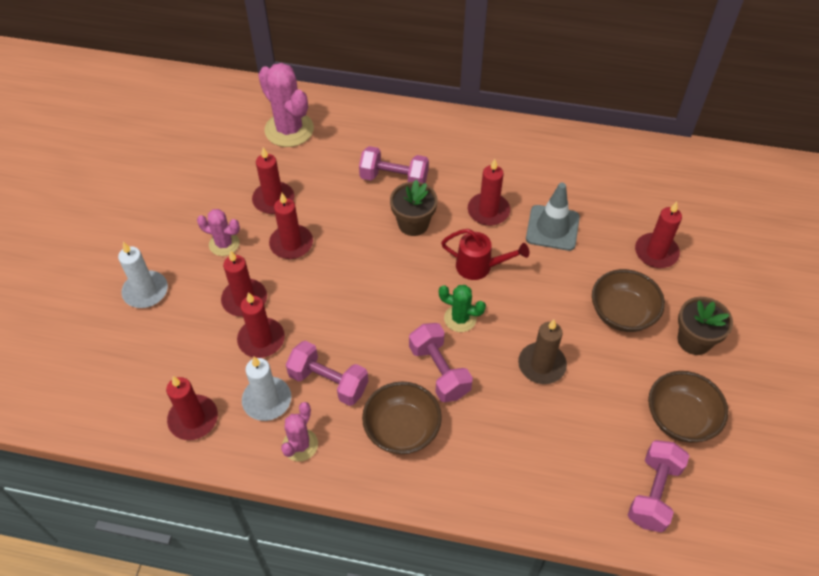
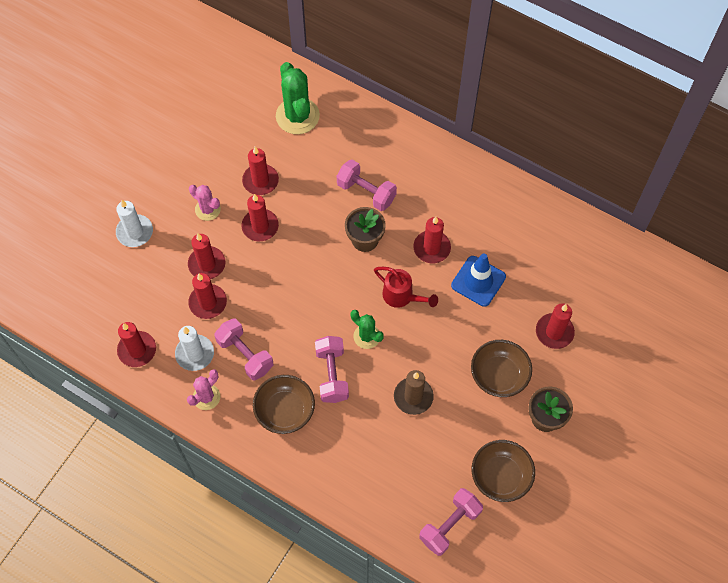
camera: 20 degrees right, 10 degrees up
(289, 129) = (297, 116): pink cactus -> green cactus
(552, 228) = (478, 281): grey traffic cone -> blue traffic cone

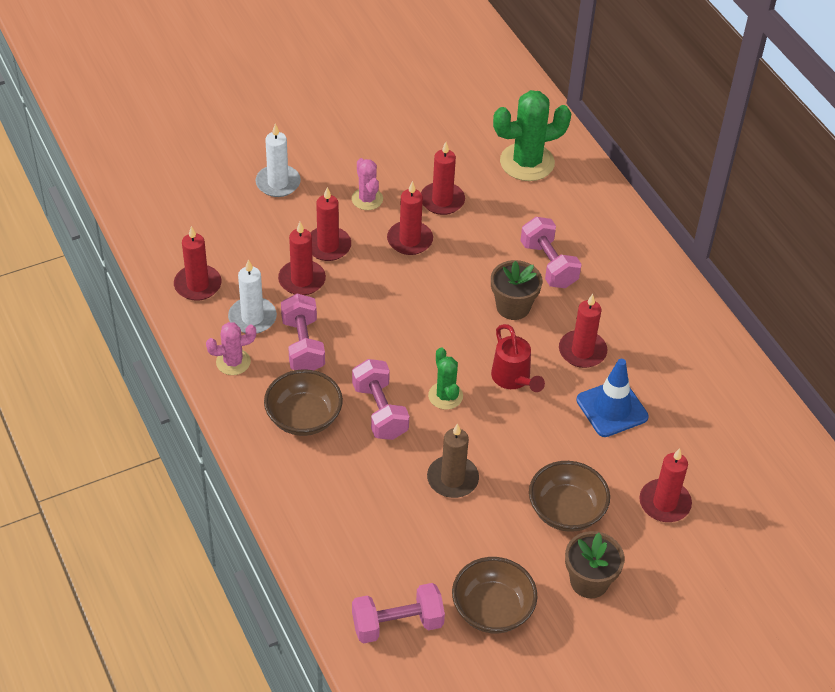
camera: 30 degrees right, 15 degrees down
(297, 116) = (527, 162): green cactus -> green cactus turned 60 degrees clockwise
(332, 374) = (380, 411): pink dumbbell -> pink dumbbell turned 45 degrees counterclockwise

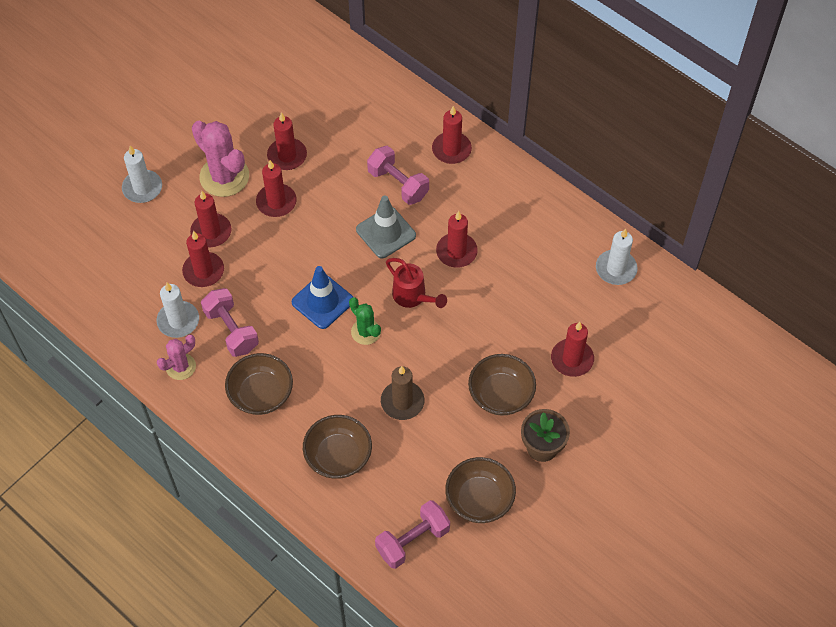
camera: 20 degrees left, 10 degrees up
(198, 285) = (118, 308): red candle -> red candle (451, 149)
(356, 508) = (338, 456): none -> brown bowl
(367, 199) = (224, 176): pink cactus -> pink cactus, size x1.78
(380, 411) = (319, 365): pink dumbbell -> none
(513, 307) = (386, 232): brown flower pot -> grey traffic cone
(527, 162) = (341, 95): green cactus -> none
(612, 408) = (500, 293): blue traffic cone -> blue traffic cone (322, 301)
(757, 428) = (616, 269): none -> white candle

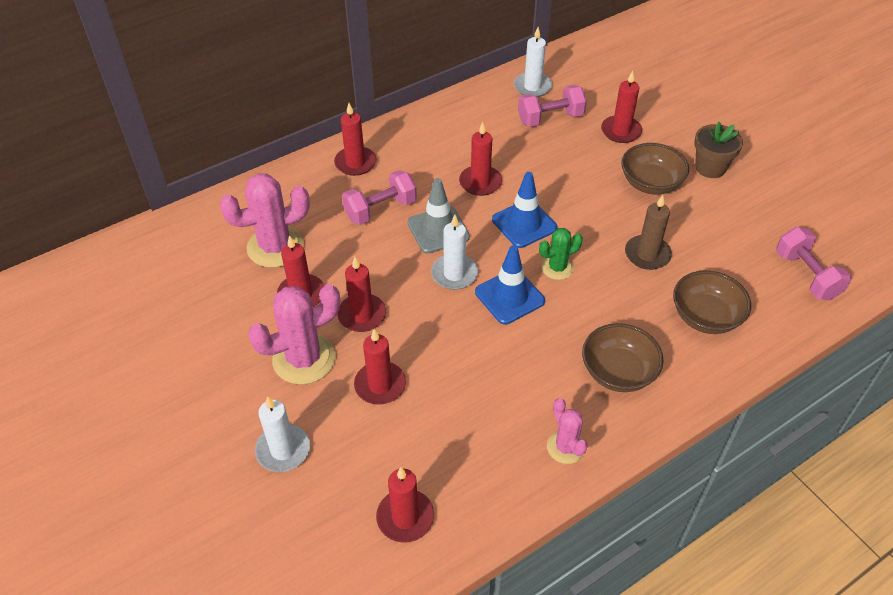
camera: 75 degrees left, 10 degrees down
(178, 321) = (499, 440): white candle -> white candle (454, 274)
(203, 271) = (434, 402): red candle -> red candle (405, 517)
(231, 330) = (526, 387): pink dumbbell -> pink dumbbell (550, 118)
(333, 123) = (275, 247): none -> pink cactus
(413, 297) = (524, 224): red watering can -> blue traffic cone
(479, 499) = (762, 219): brown bowl -> none

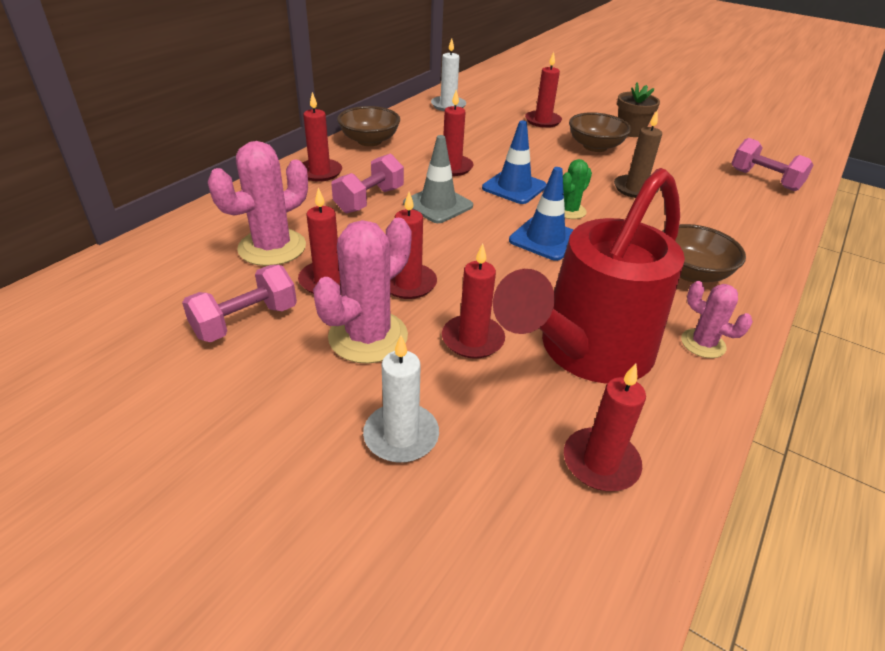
camera: 25 degrees left, 10 degrees down
(454, 274) = (479, 233): white candle -> none
(461, 425) = (586, 352): none -> red watering can
(550, 118) = (479, 121): pink dumbbell -> pink dumbbell (246, 321)
(705, 317) = (720, 219): brown bowl -> brown bowl (369, 141)

